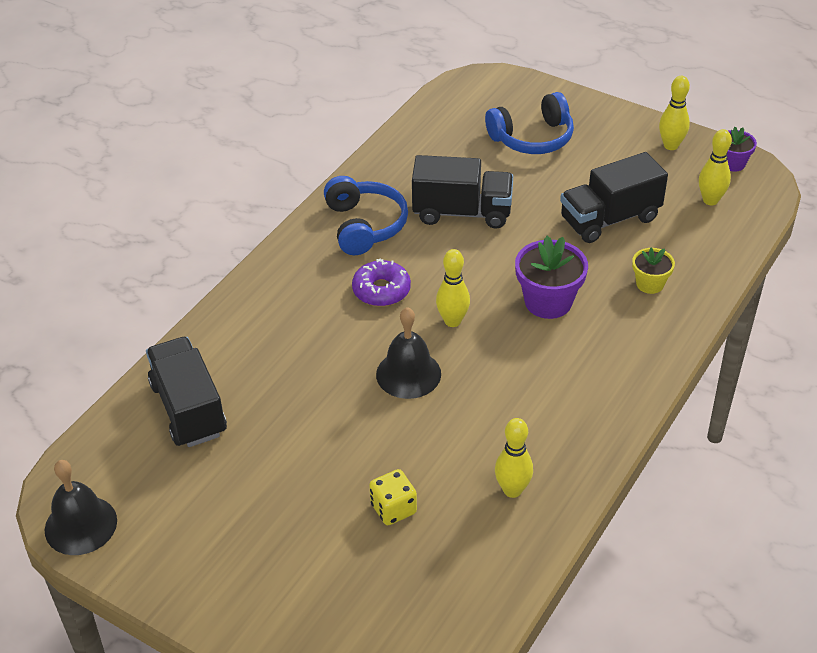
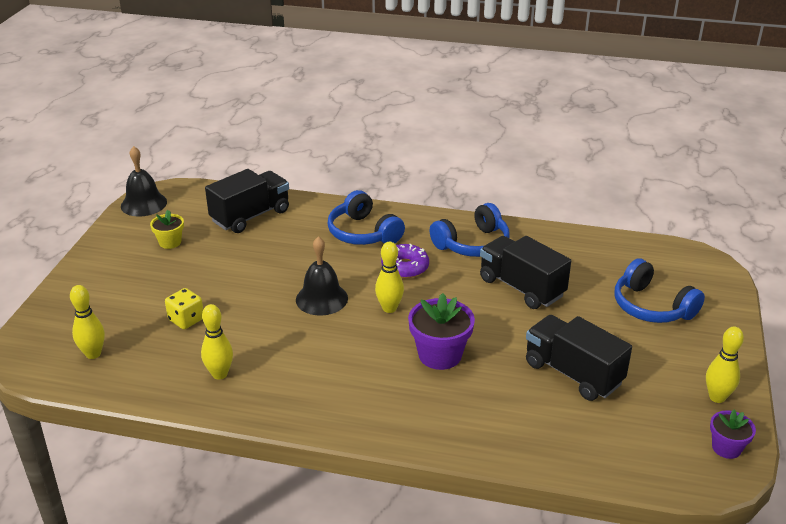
camera: 70 degrees right, 10 degrees down
(291, 309) = (363, 233): none -> blue headphones
(462, 212) = (521, 287): black truck -> black truck turned 150 degrees clockwise
(650, 284) = (499, 414): yellow flower pot -> yellow flower pot (170, 242)
(710, 200) = (652, 439): yellow bowling pin -> yellow bowling pin (93, 354)

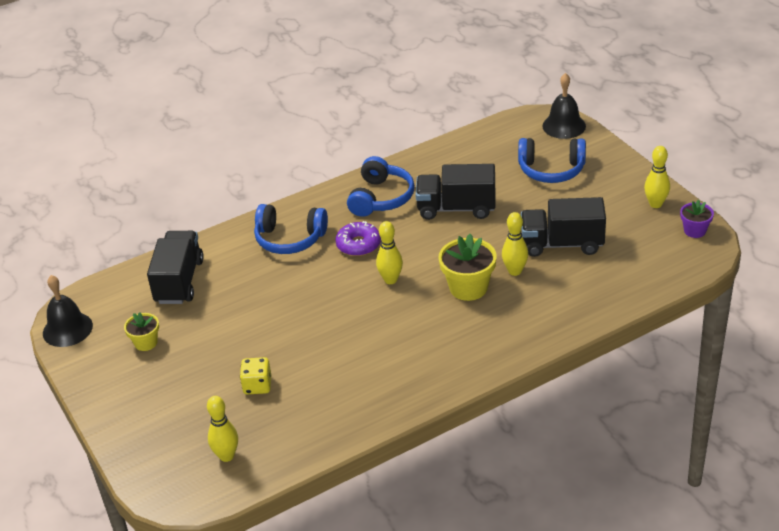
camera: 40 degrees left, 5 degrees up
(220, 374) = (343, 401): yellow bowling pin -> yellow bowling pin (515, 271)
(321, 299) = (333, 305): black bell -> black bell (564, 126)
(440, 355) = (468, 288): purple flower pot -> yellow flower pot

